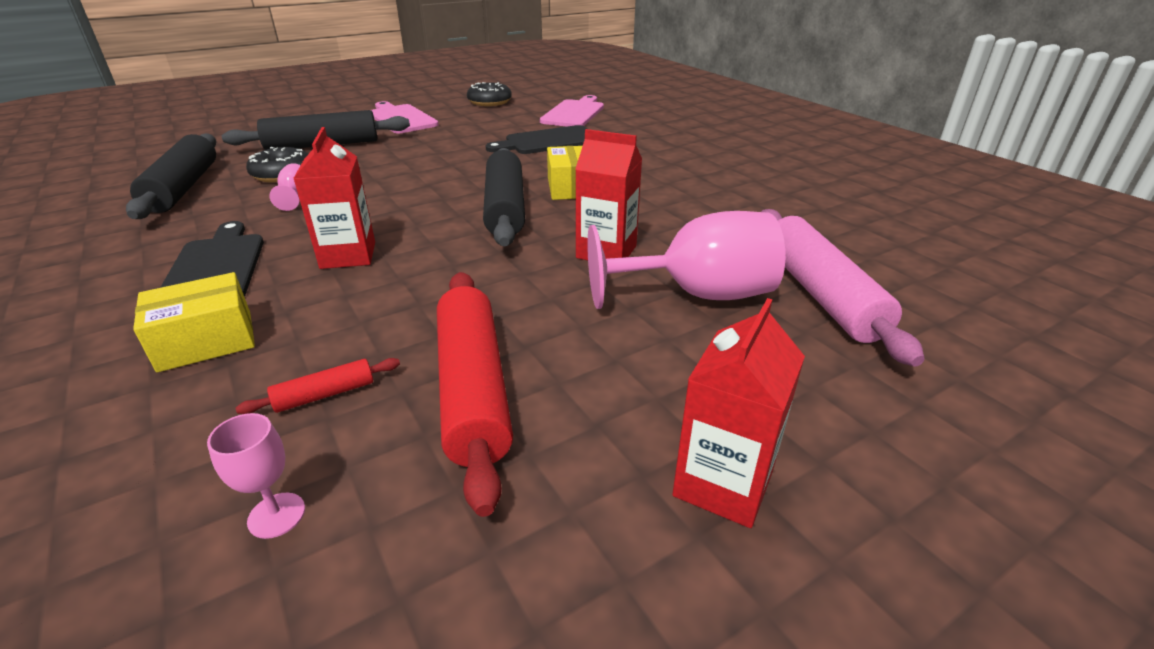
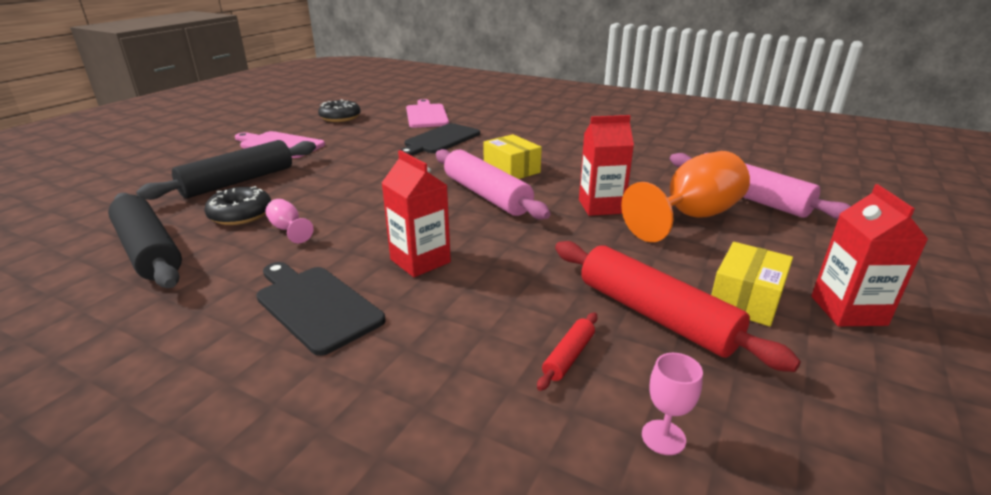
camera: 30 degrees left, 5 degrees down
(206, 341) = (411, 359): yellow box -> yellow box (746, 299)
(505, 208) = (487, 195): black rolling pin -> pink rolling pin
(698, 294) = (691, 217): pink goblet -> orange goblet

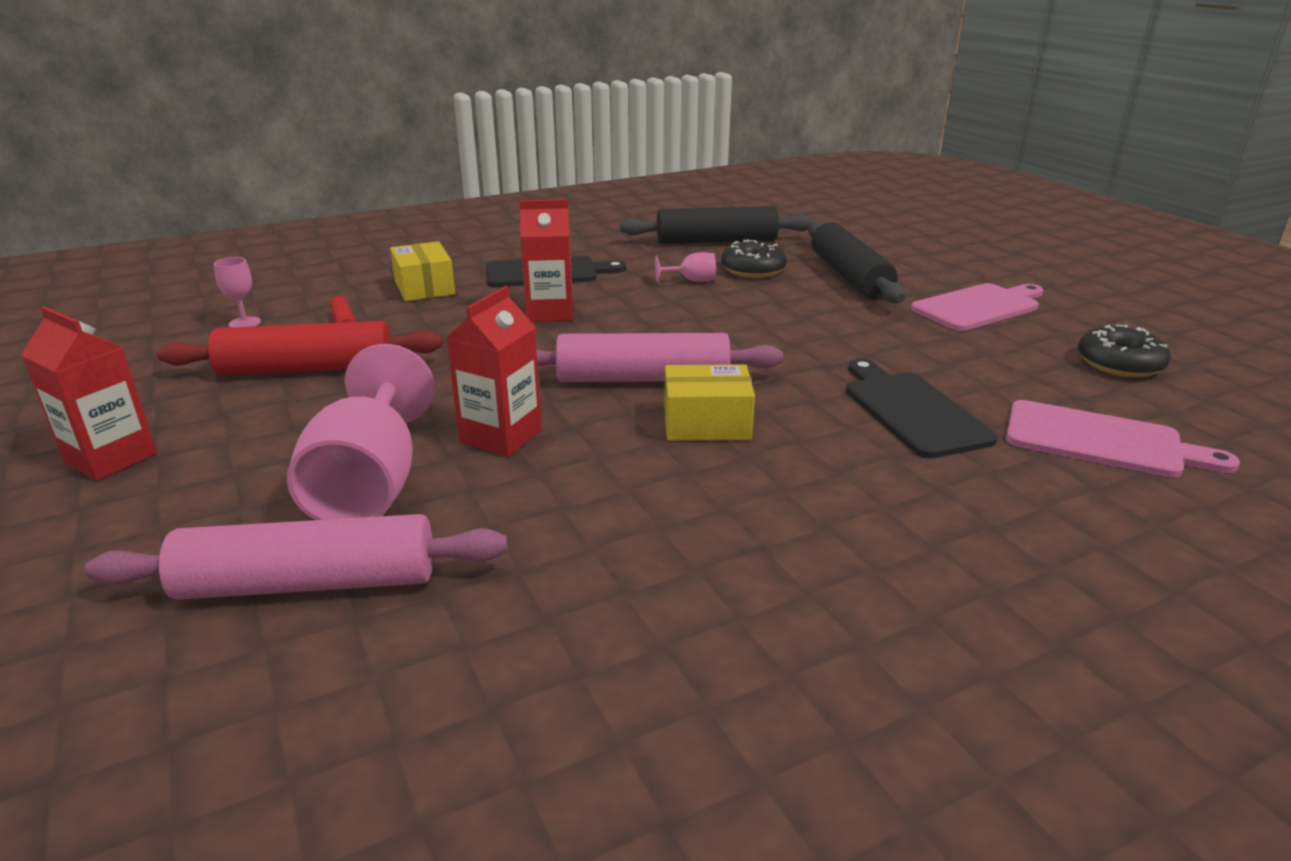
camera: 125 degrees right, 0 degrees up
(691, 217) = (370, 485): orange goblet -> pink goblet
(746, 299) = (230, 418): yellow box -> yellow box (424, 287)

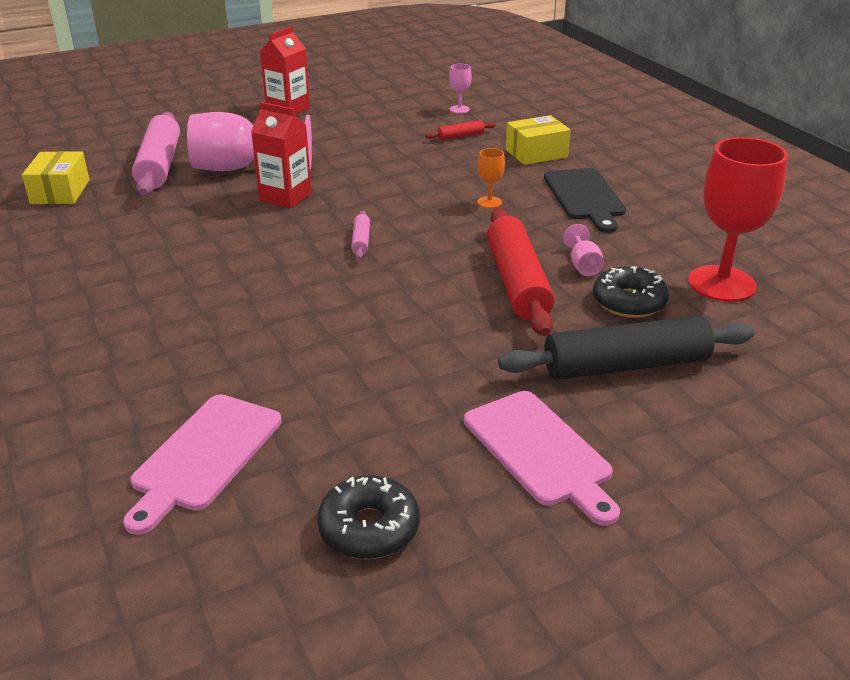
camera: 90 degrees right, 5 degrees up
(307, 368) = (388, 135): red rolling pin -> red rolling pin (518, 282)
(550, 313) = (489, 202): red carton -> orange goblet
(643, 379) = (361, 241): pink rolling pin -> pink rolling pin, size x0.44
(706, 423) = (285, 264): yellow box -> yellow box (60, 192)
(716, 241) = (721, 284): black rolling pin -> red goblet
(912, 411) = (284, 358): black cutting board -> none

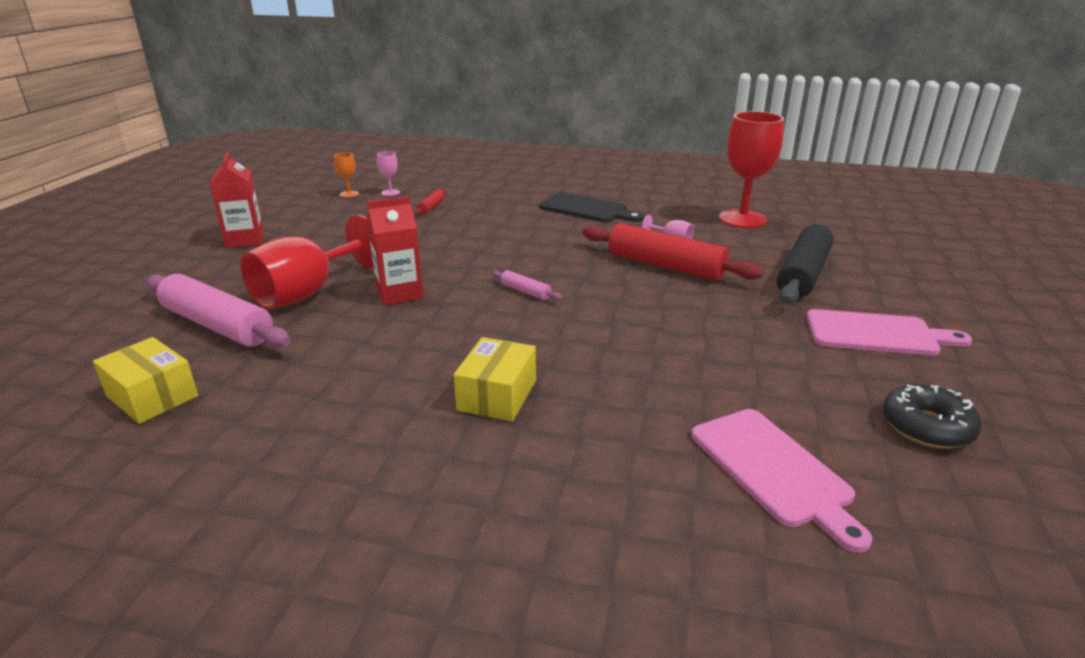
camera: 50 degrees left, 5 degrees down
(240, 168) = (307, 293): pink goblet -> red goblet
(489, 202) = (544, 234): orange goblet -> orange goblet (349, 194)
(536, 153) = (503, 198): yellow box -> yellow box (497, 395)
(628, 302) = (732, 247): black donut -> none

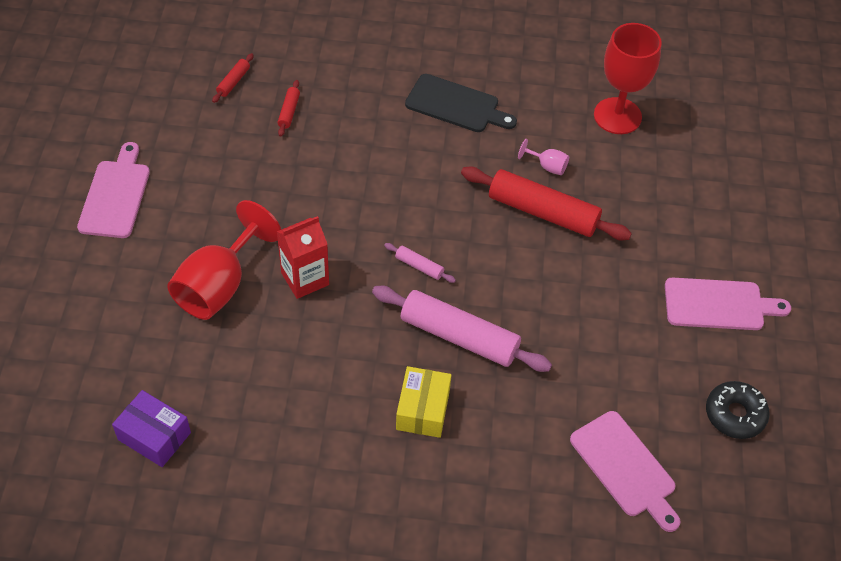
camera: 10 degrees left, 25 degrees up
(152, 396) = (154, 436): yellow box -> purple box
(218, 325) = (160, 341): pink rolling pin -> pink rolling pin (459, 336)
(245, 240) = (116, 195): red carton -> pink cutting board
(349, 194) = (187, 88): orange goblet -> none
(390, 193) = (233, 82): pink goblet -> red rolling pin
(802, 274) = (667, 217): black rolling pin -> none

